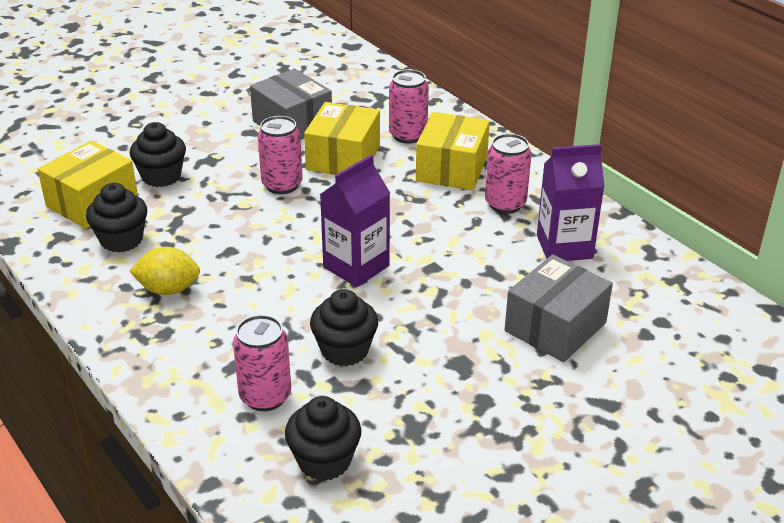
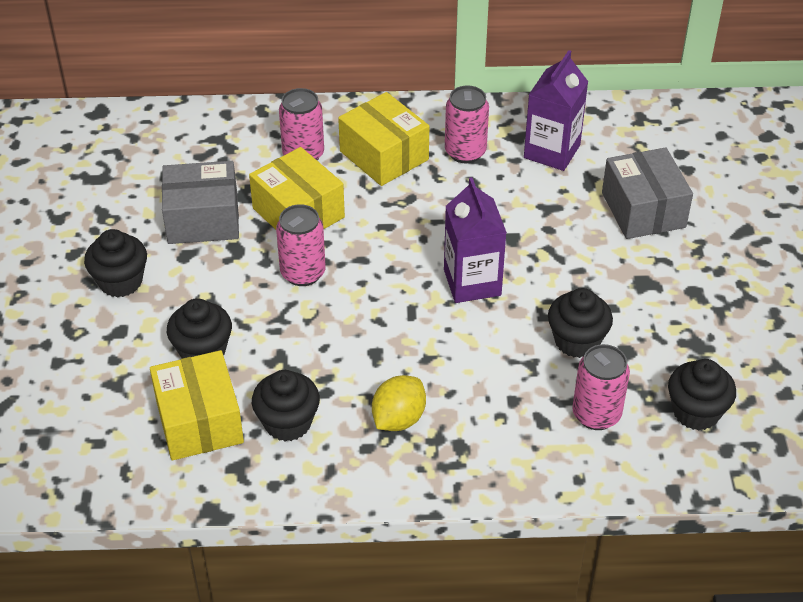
camera: 55 degrees left, 10 degrees up
(198, 119) = (120, 281): none -> black cupcake

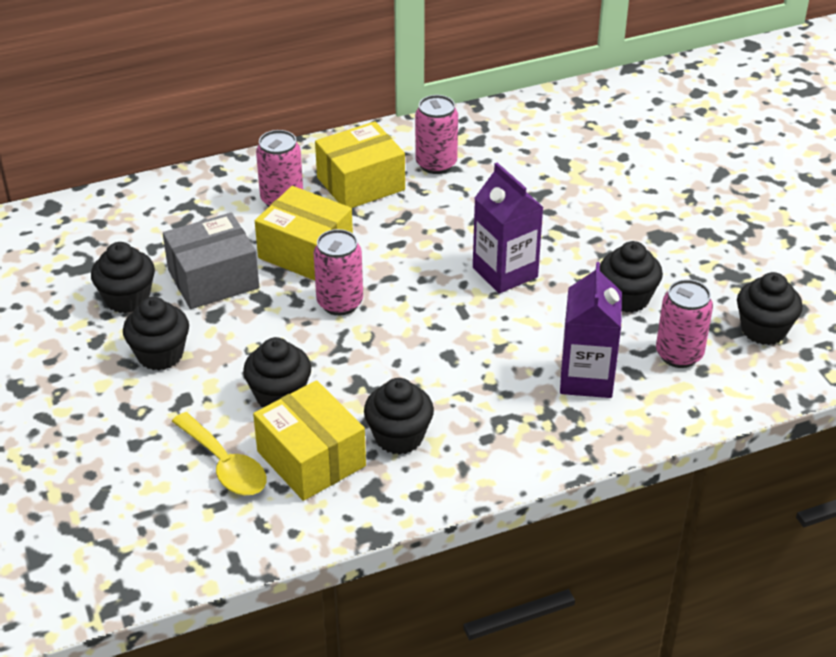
camera: 20 degrees left, 5 degrees down
(119, 219) = (127, 299): none -> black cupcake
(122, 405) = (224, 465): none -> yellow spoon
(384, 155) = (360, 184): yellow box -> yellow box turned 60 degrees counterclockwise
(398, 419) = (502, 405): yellow lemon -> none
(552, 151) = (515, 146): purple carton -> purple carton (586, 378)
(643, 210) = (624, 176): grey box -> none

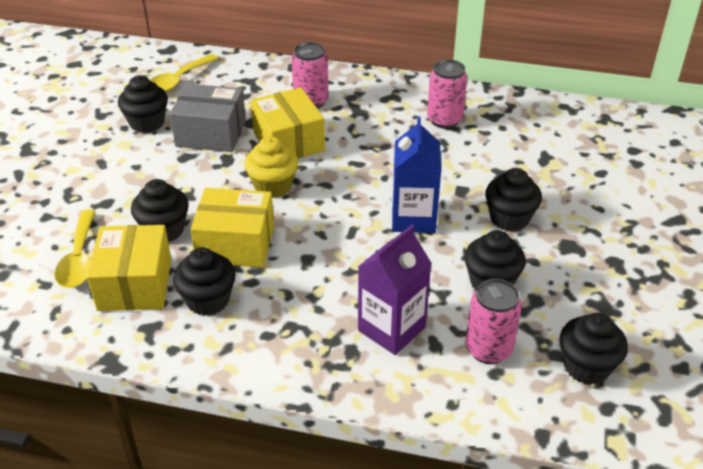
camera: 35 degrees right, 0 degrees up
(106, 238) = (177, 81): none -> yellow spoon
(160, 354) = (125, 167): black cupcake -> black cupcake (509, 218)
(340, 303) = (273, 186): pink can -> yellow cupcake
(360, 184) = (376, 112): yellow box -> yellow box (236, 244)
(505, 272) = (413, 218): purple carton -> blue carton

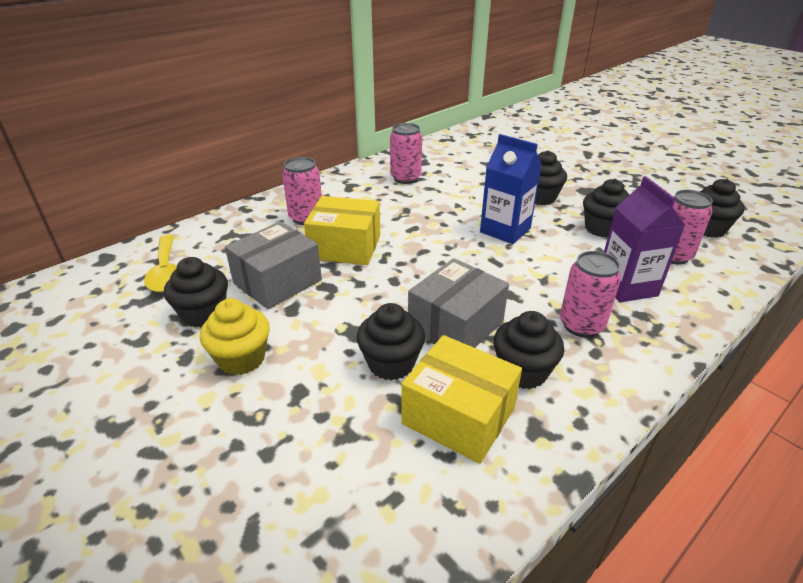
camera: 55 degrees left, 5 degrees down
(79, 259) = (376, 448): yellow spoon -> none
(236, 244) = (456, 325): yellow box -> grey box
(273, 186) = (396, 276): yellow cupcake -> yellow cupcake (241, 358)
(299, 315) = (581, 325): none -> pink can

